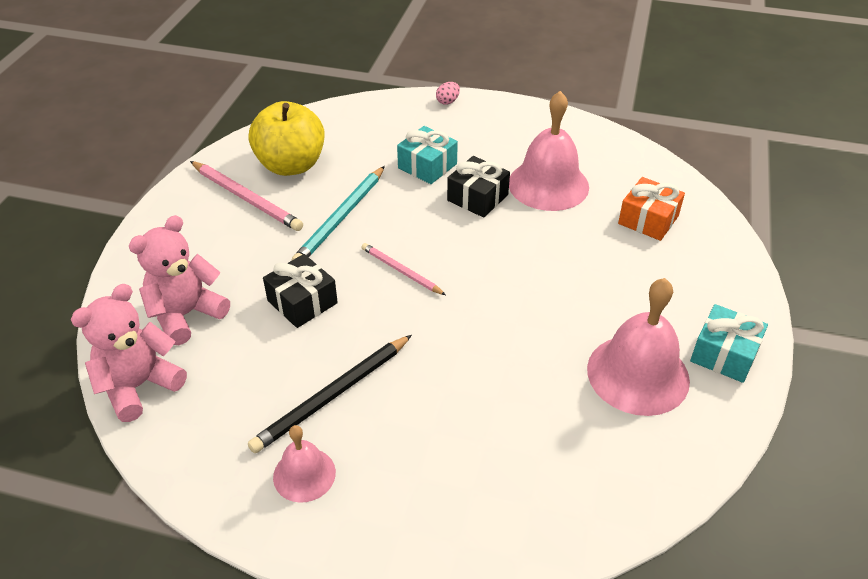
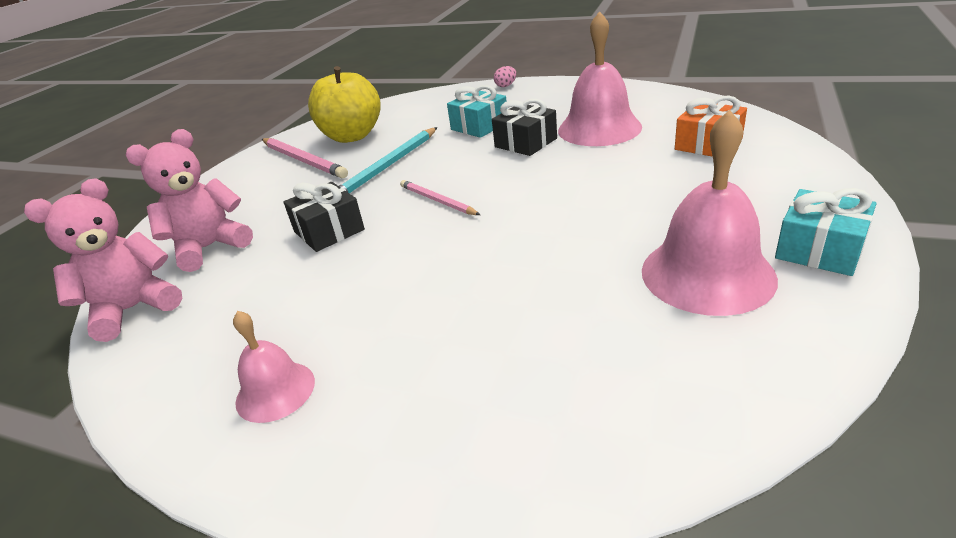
camera: 10 degrees right, 10 degrees down
(332, 396) = (334, 310): black pencil -> none

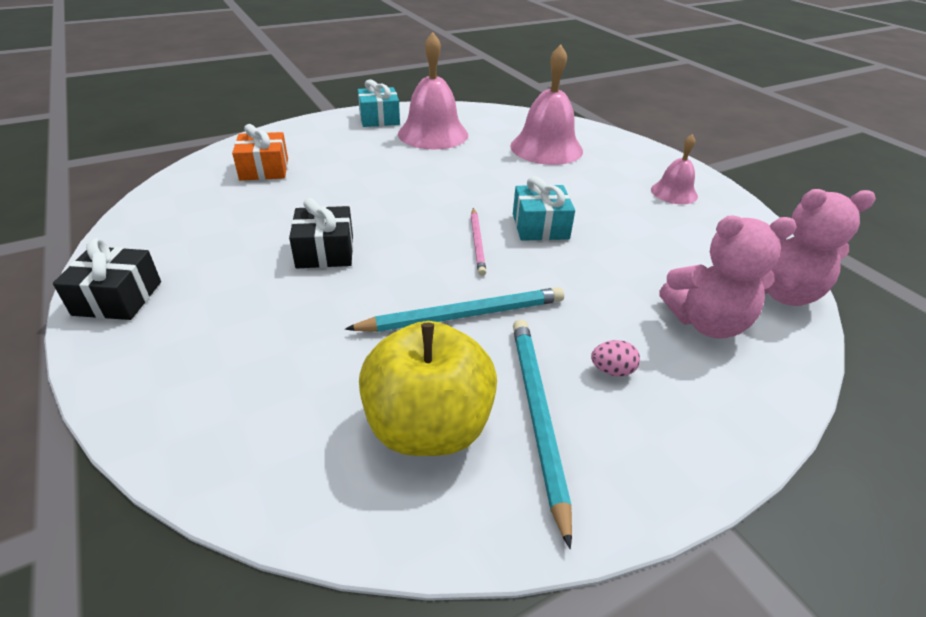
camera: 145 degrees left, 5 degrees up
(303, 160) = (537, 415): pink pencil -> turquoise pencil
(329, 231) = (585, 270): black gift -> black gift (117, 298)
(479, 126) = (302, 308): turquoise gift -> turquoise gift (540, 226)
(506, 86) = (116, 372): pink egg -> pink egg (612, 370)
(599, 128) = (259, 224): pink bell -> pink bell (546, 148)

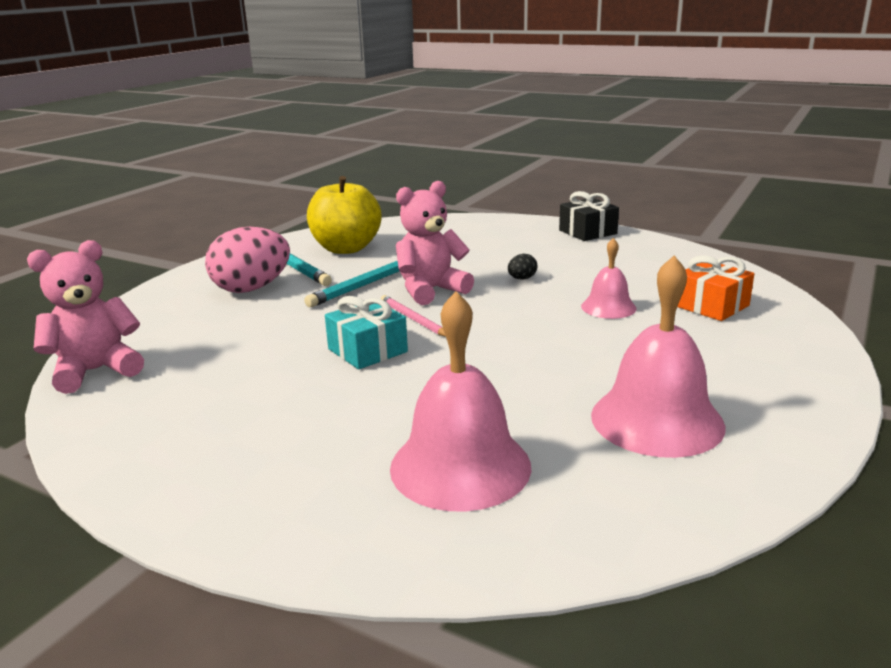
camera: 150 degrees right, 15 degrees down
(325, 251) = (522, 279): black gift -> black egg
(379, 119) = (779, 415): turquoise gift -> none
(612, 370) = (252, 288): pink egg -> pink egg, size x2.45
(674, 192) = (211, 455): pink bell -> pink bell (608, 307)
(706, 322) = (179, 329): pink teddy bear -> pink teddy bear (430, 290)

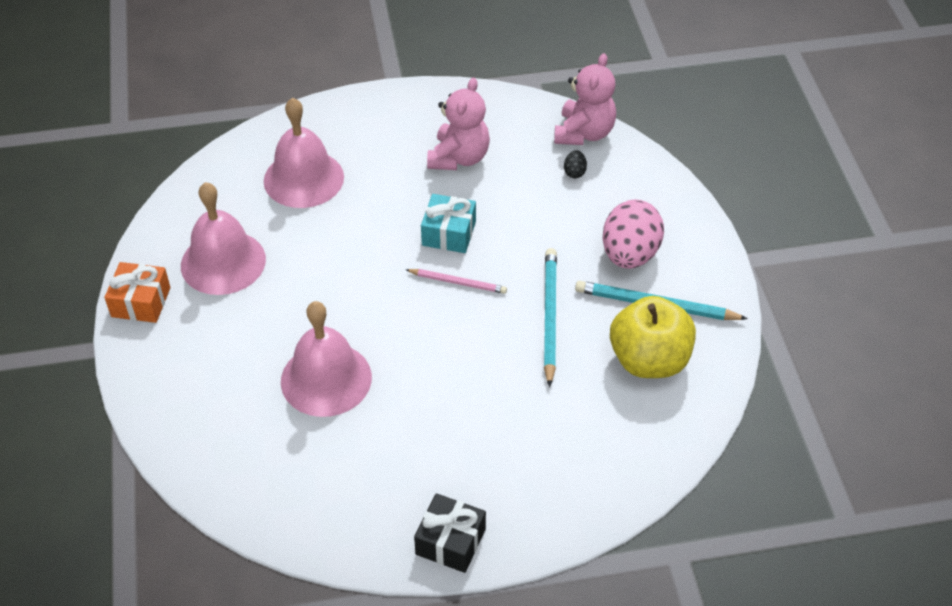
camera: 140 degrees right, 25 degrees up
(430, 290) = (488, 328): pink teddy bear -> pink teddy bear (459, 158)
(522, 279) = (432, 390): black egg -> black egg (574, 172)
(608, 307) = (326, 379): pink bell -> pink bell, size x1.80
(711, 306) = (244, 426): orange gift -> orange gift (141, 302)

